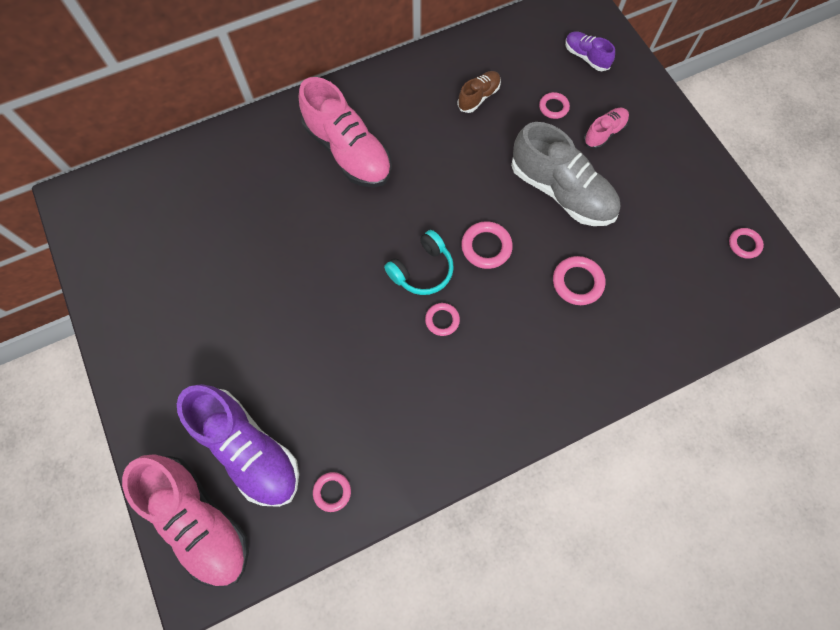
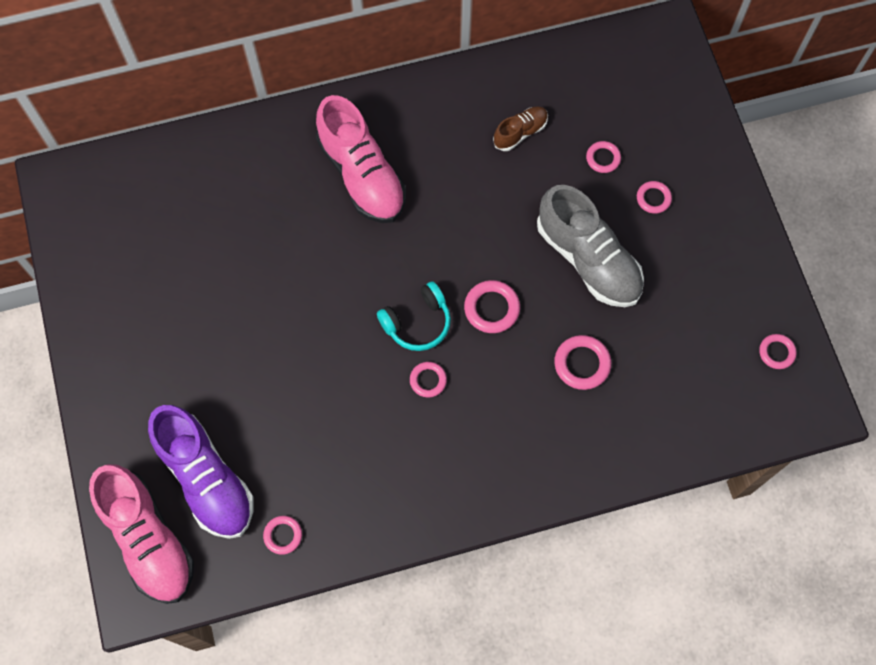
camera: 10 degrees right, 0 degrees up
(586, 57) = (655, 102): purple shoe -> none
(604, 133) = (653, 198): pink shoe -> pink ring

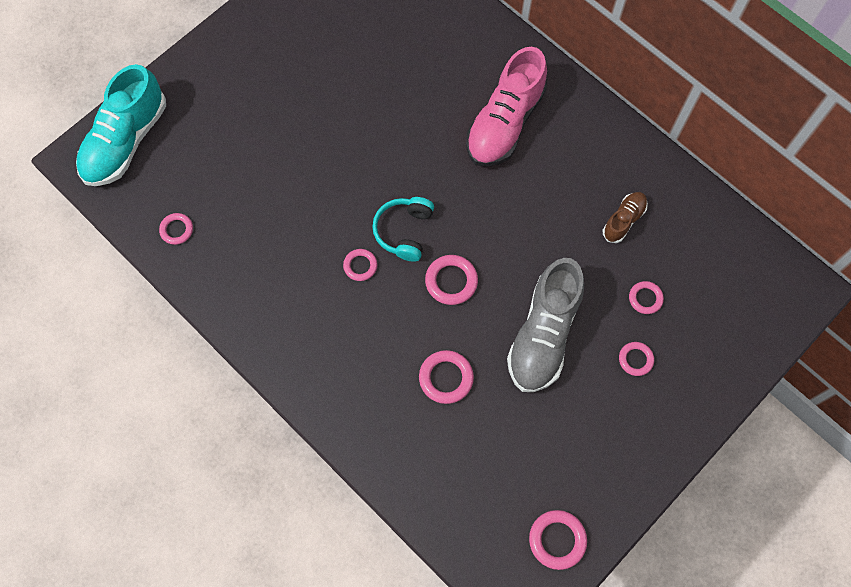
camera: 60 degrees right, 0 degrees up
(148, 539) = (126, 141): pink shoe -> turquoise shoe
(206, 478) = (192, 153): purple shoe -> none
(417, 322) = (404, 231): turquoise headphones -> turquoise headphones turned 75 degrees clockwise
(520, 132) = (623, 220): brown shoe -> brown shoe turned 75 degrees counterclockwise
(776, 352) = (557, 540): pink ring -> pink ring, size x1.54

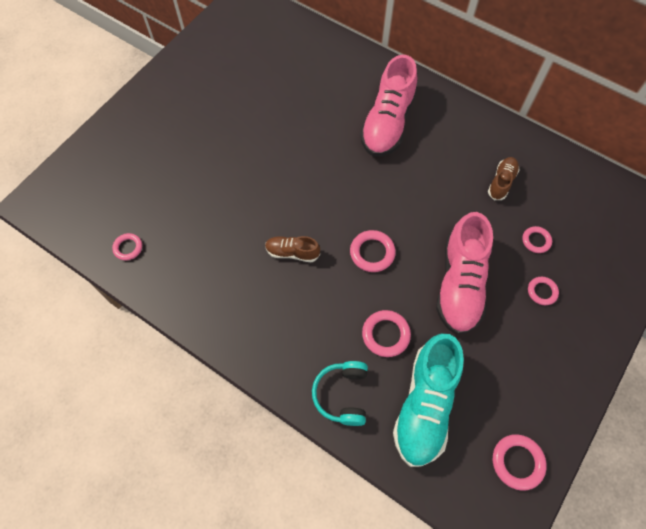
camera: 10 degrees left, 5 degrees down
(126, 141) = (74, 183): turquoise shoe -> turquoise shoe (425, 405)
(360, 266) = (292, 252): pink ring -> brown shoe
(404, 231) = (324, 219): turquoise headphones -> turquoise headphones (342, 395)
(543, 334) = (460, 284): grey shoe -> pink shoe

